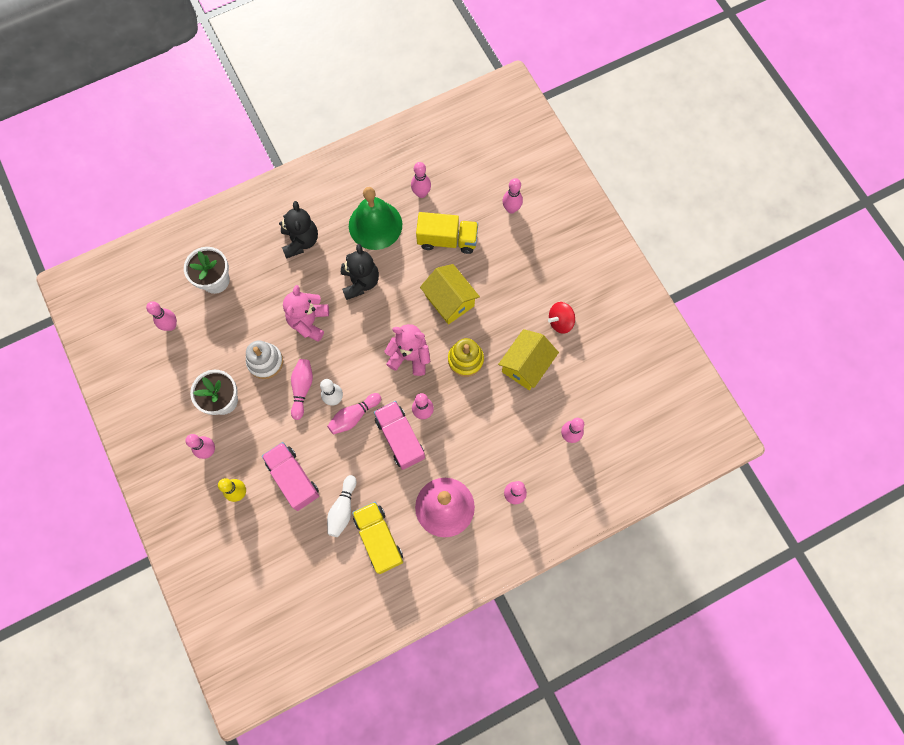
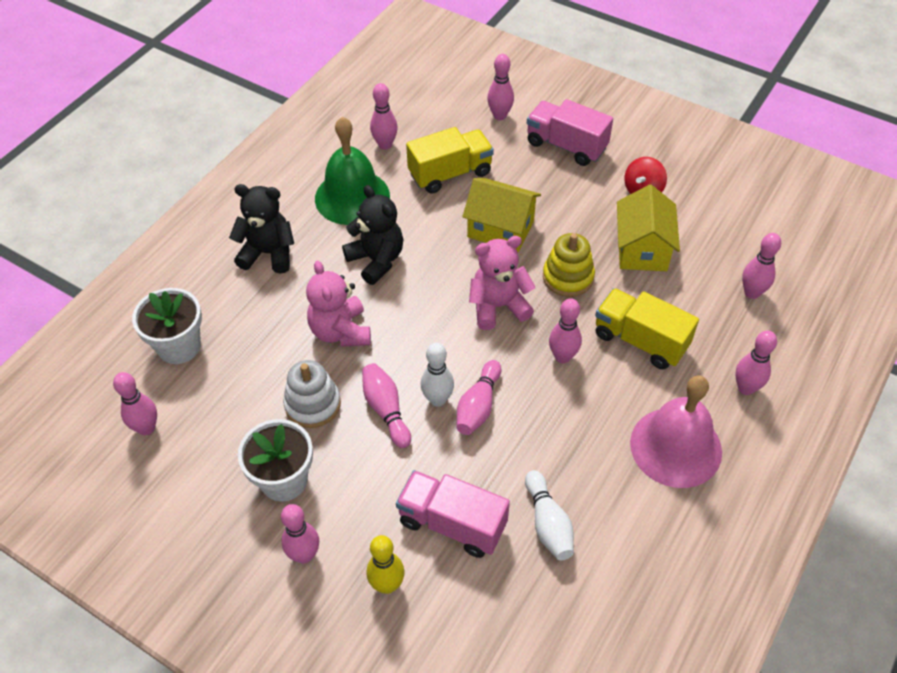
camera: 30 degrees left, 20 degrees down
(300, 241) = (268, 253): black teddy bear -> black teddy bear turned 45 degrees counterclockwise
(379, 539) = (624, 533): yellow truck -> yellow truck (640, 340)
(400, 438) = (557, 400): pink truck -> pink truck (566, 146)

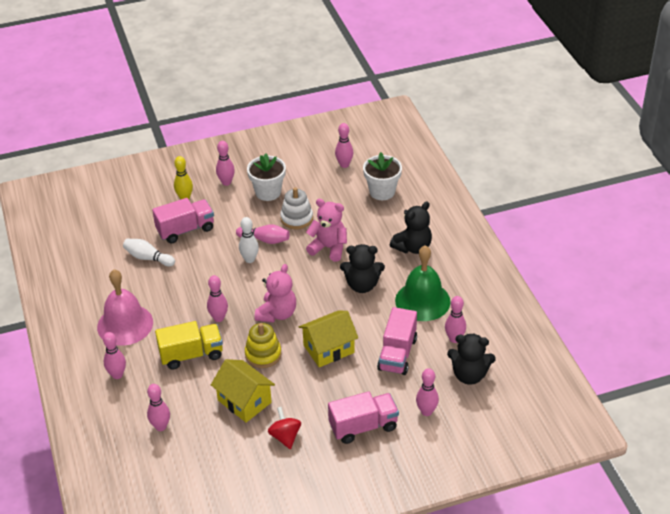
camera: 130 degrees right, 10 degrees down
(423, 111) = (469, 375): none -> black teddy bear
(450, 173) = (397, 354): yellow truck -> pink truck
(478, 406) = (229, 271): pink bowling pin -> none

